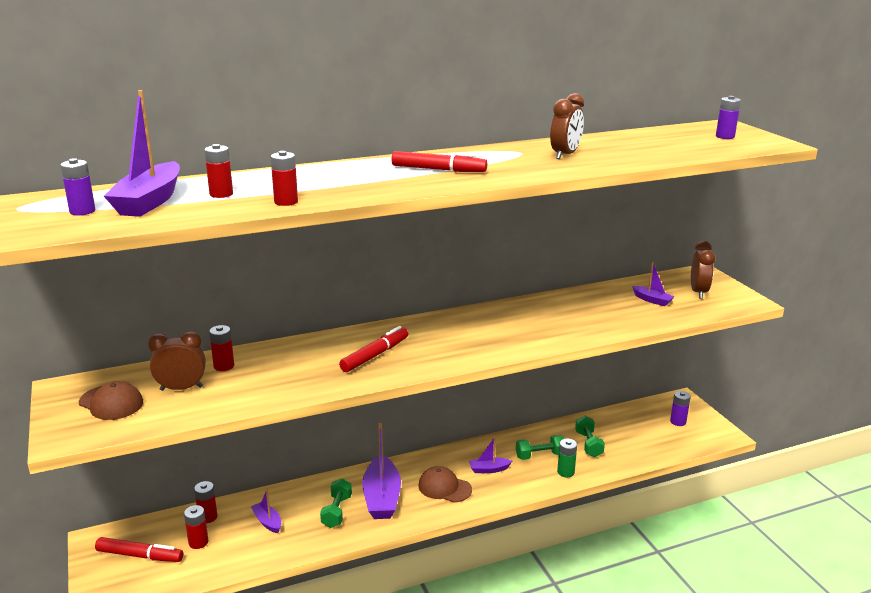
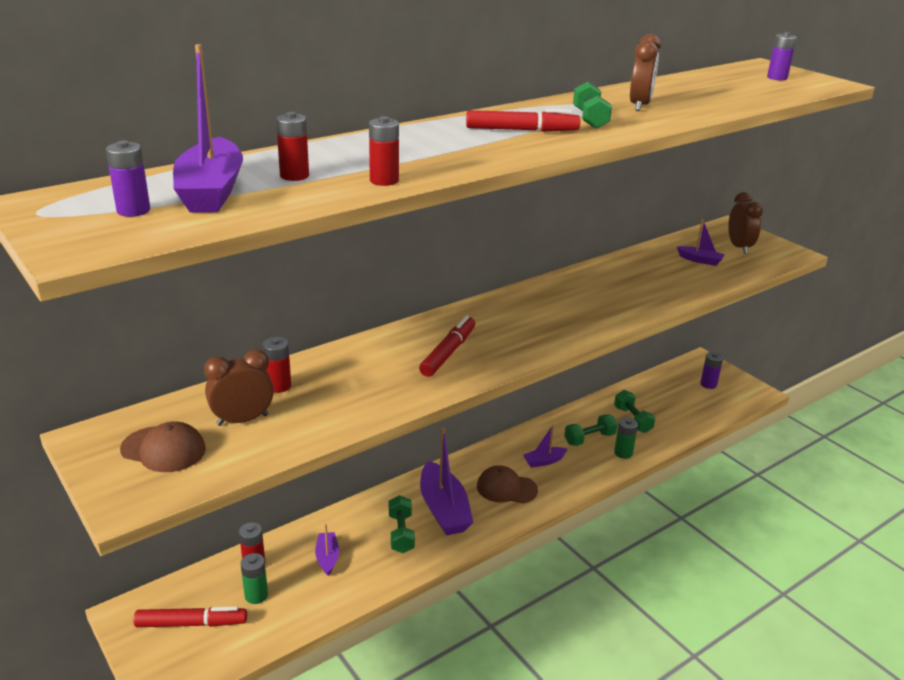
camera: 15 degrees left, 5 degrees up
(198, 542) = (256, 595): red battery -> green battery
(267, 522) = (327, 558): purple boat -> purple boat turned 45 degrees clockwise
(508, 164) = (590, 119): none -> green dumbbell

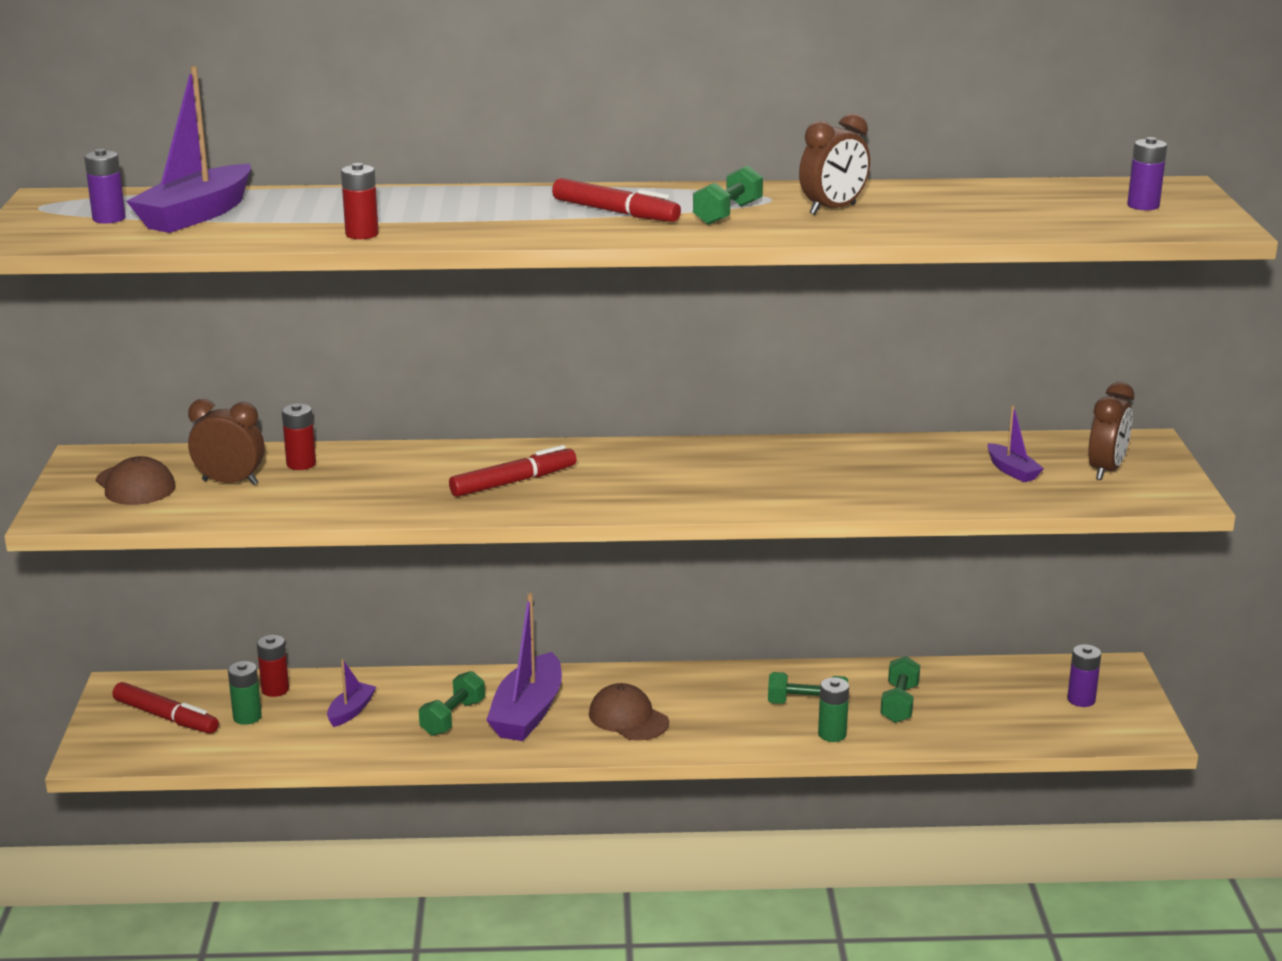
camera: 35 degrees right, 5 degrees down
(294, 176) = (291, 215): red battery -> none
(544, 461) = (712, 708): purple boat -> none

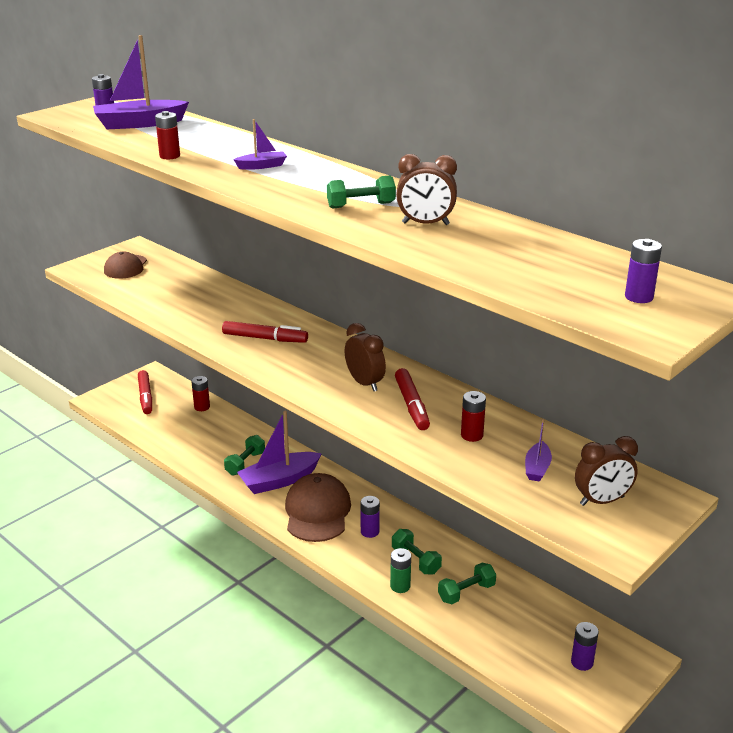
camera: 45 degrees right, 5 degrees up
(230, 482) = (159, 282): brown clock -> brown clock (365, 383)
(247, 717) = (172, 414): green battery -> none
(301, 464) = (201, 286): red battery -> red battery (472, 435)
(351, 711) = (212, 435): purple boat -> purple boat (262, 166)
(453, 718) = (245, 463): green dumbbell -> green dumbbell turned 45 degrees counterclockwise
(615, 212) = (309, 184): red marker -> red marker (412, 405)
(628, 718) = (317, 512): brown cap -> brown cap, size x1.59
(717, 705) = (370, 531): none -> purple battery

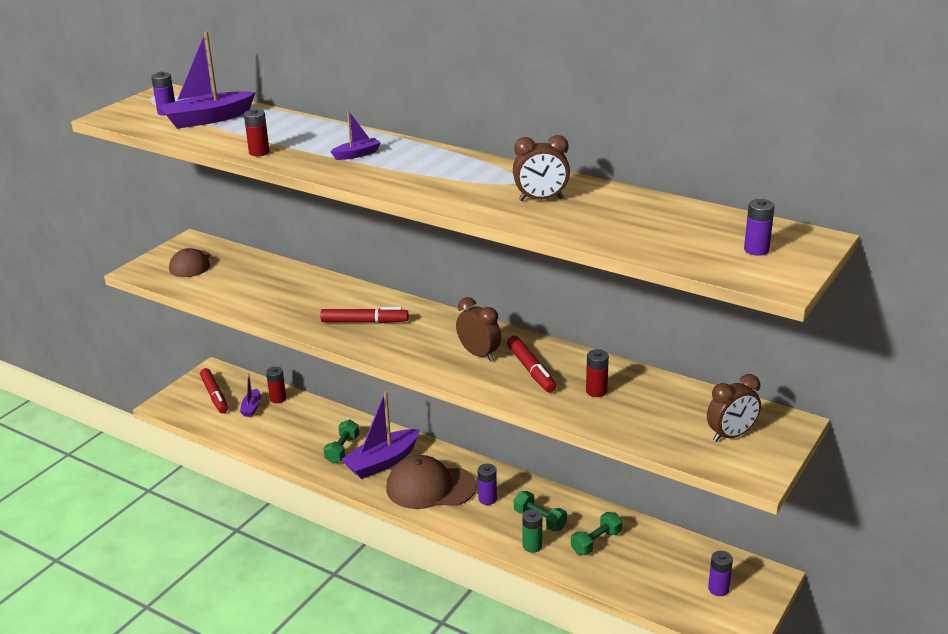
camera: 10 degrees left, 0 degrees up
(317, 512) = (430, 487): brown cap -> brown cap turned 75 degrees counterclockwise
(361, 205) = (472, 187): green dumbbell -> none
(537, 468) = (665, 413): purple boat -> purple boat (251, 407)

